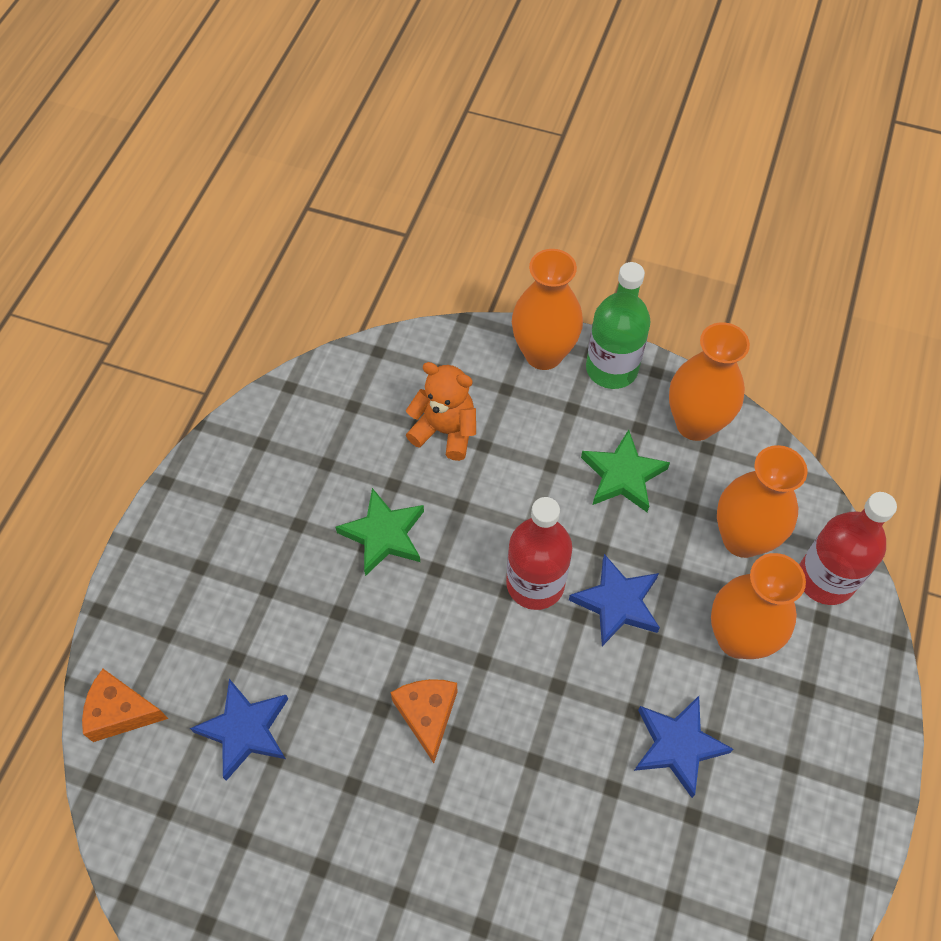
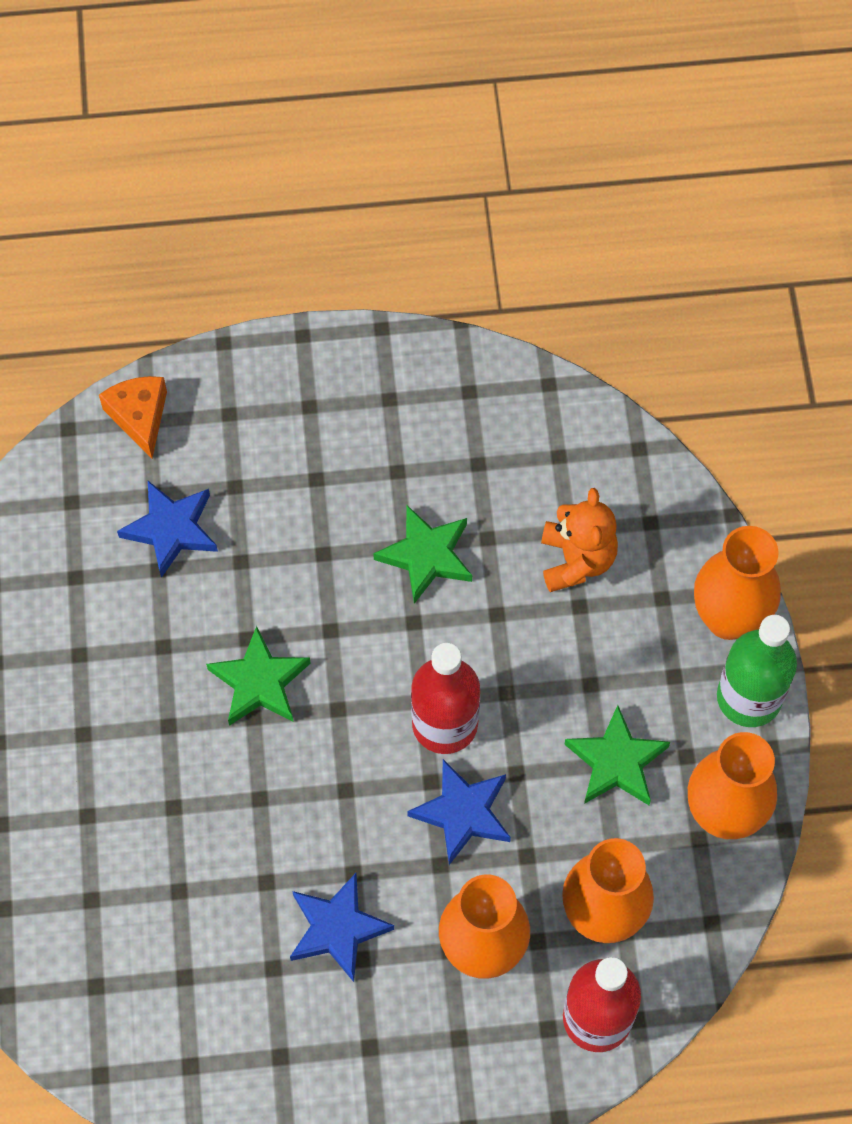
camera: 65 degrees right, 5 degrees up
(427, 715) = (259, 682): orange cheese -> green star

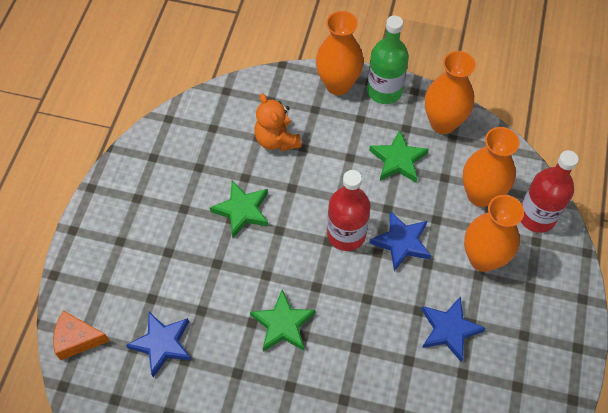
camera: 70 degrees left, 5 degrees down
(576, 560) = (276, 140): orange teddy bear -> orange teddy bear turned 135 degrees counterclockwise

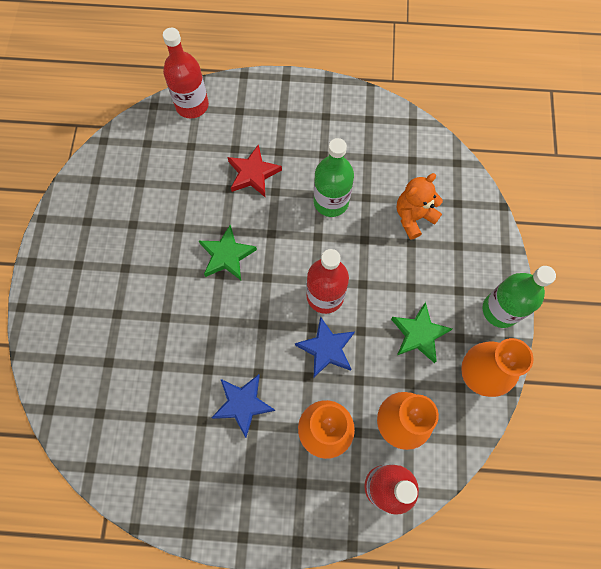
camera: 80 degrees right, 10 degrees up
(77, 339) = (192, 105): orange cheese -> red bottle
(162, 344) = (196, 166): blue star -> none
(189, 283) = (253, 173): none -> red star
(242, 211) = (331, 201): green star -> green bottle
(338, 84) = (494, 263): orange vase -> none

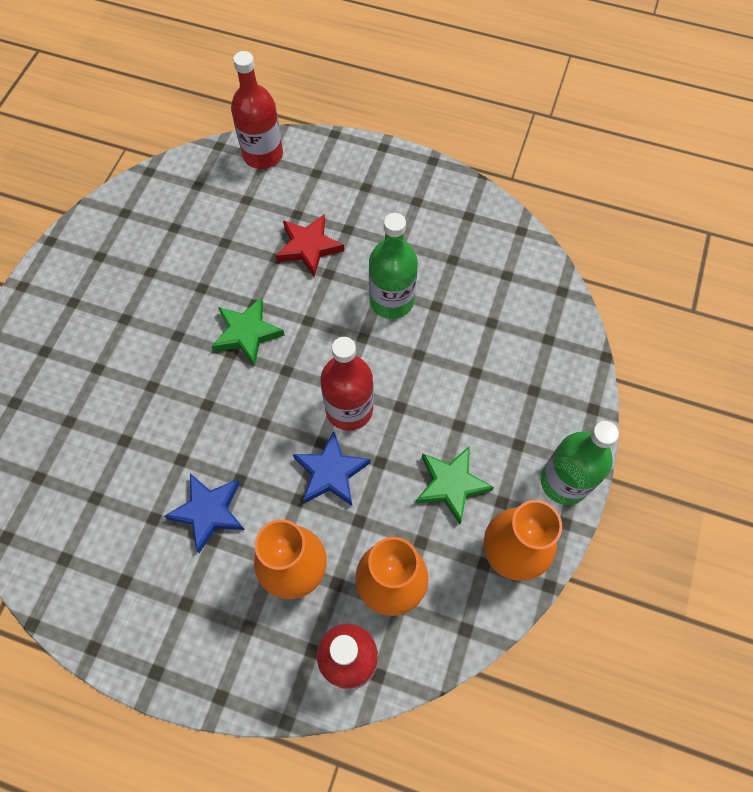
camera: 15 degrees right, 5 degrees down
(413, 217) = (487, 342): orange teddy bear -> none

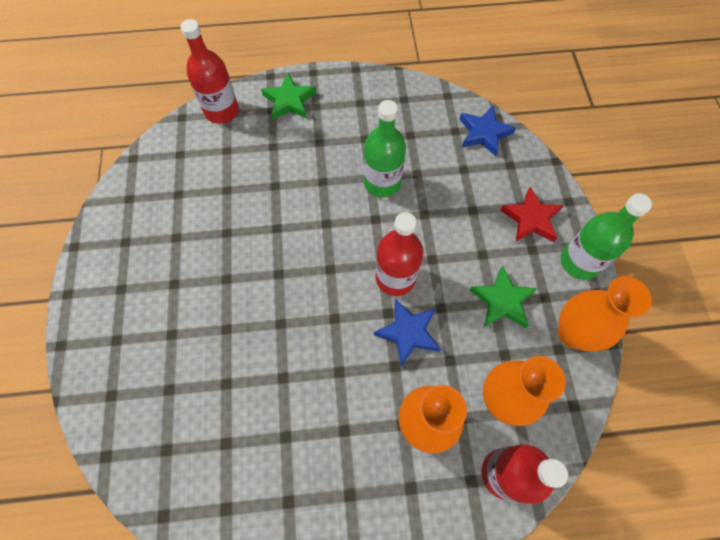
camera: 25 degrees left, 0 degrees up
(208, 512) = (328, 409): blue star -> blue star (484, 133)
(247, 333) = (283, 253): green star -> green star (289, 101)
(309, 247) = (296, 167): red star -> red star (531, 219)

